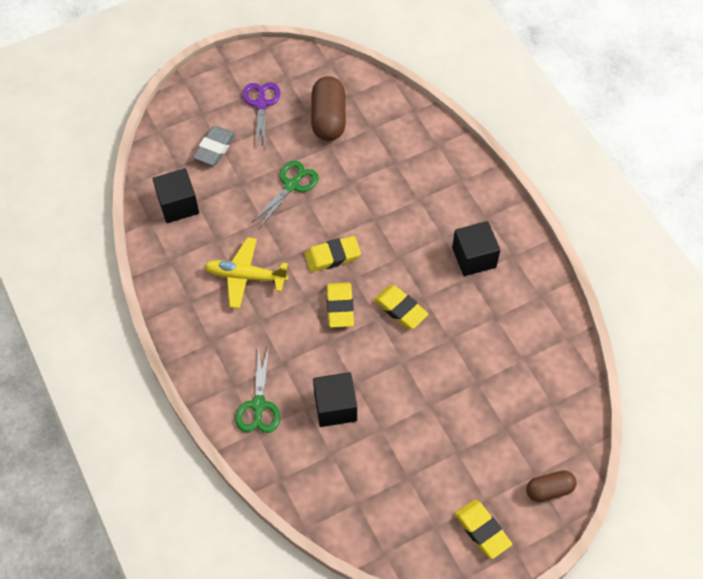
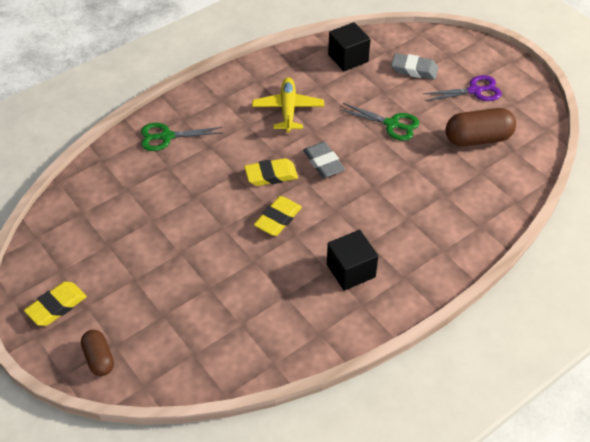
camera: 80 degrees right, 10 degrees down
(332, 256) = (323, 163): yellow eraser -> grey eraser
(335, 407) = (170, 186): black cube -> none

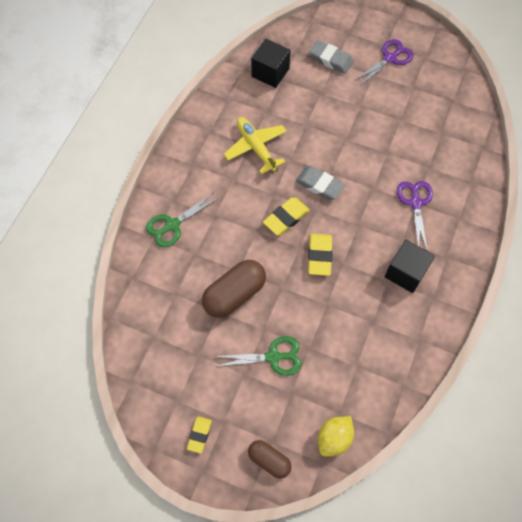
camera: 30 degrees left, 15 degrees up
(57, 306) = (199, 435): yellow eraser -> yellow eraser, size x0.65
(171, 372) = (334, 438): none -> yellow lemon
(391, 124) = (347, 121): green scissors -> green scissors (273, 357)
(406, 218) = (415, 203): none -> purple scissors
(414, 70) = (330, 59): grey eraser -> grey eraser turned 45 degrees clockwise
(478, 139) = (421, 103): brown capsule -> brown capsule (234, 294)

